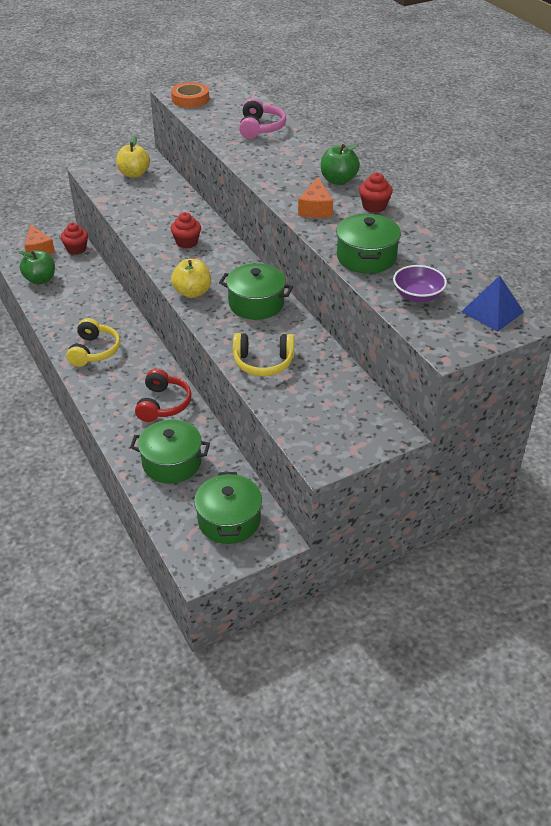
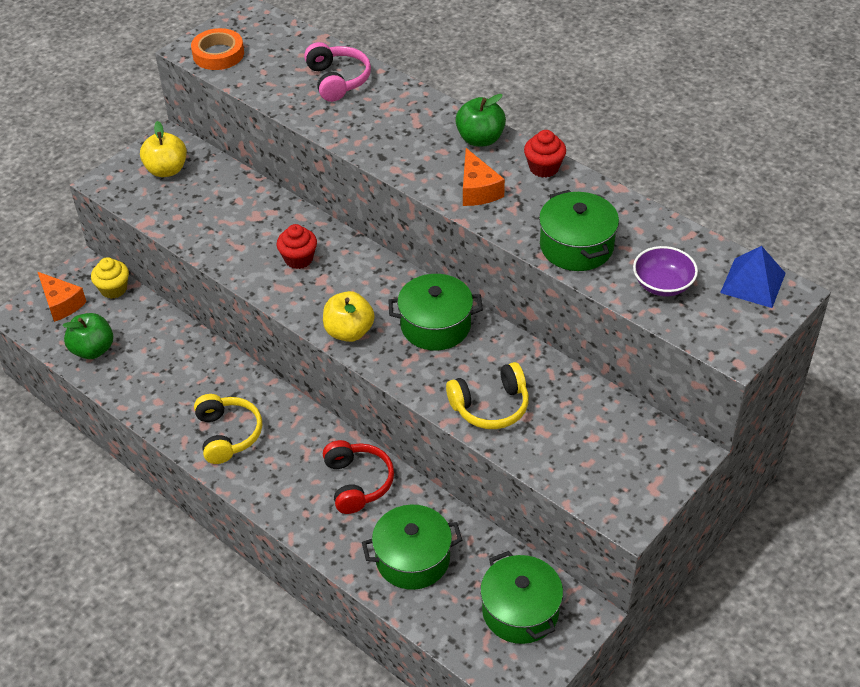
camera: 20 degrees left, 5 degrees up
(76, 249) = (113, 289): red cupcake -> yellow cupcake

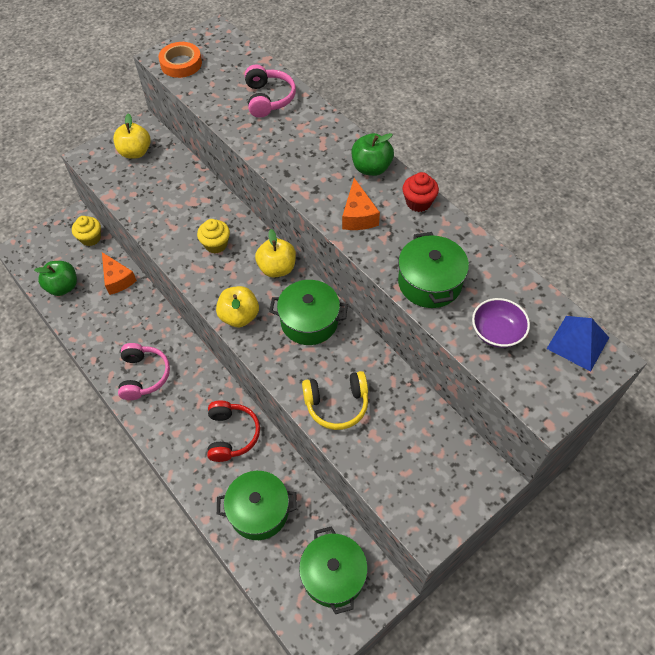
camera: 10 degrees right, 10 degrees up
(61, 303) = (50, 245): orange cheese -> orange cheese (117, 279)
(228, 434) = (144, 375): yellow headphones -> pink headphones
(298, 259) = (216, 244): red cupcake -> yellow cupcake
(381, 275) = (277, 268): none -> yellow apple

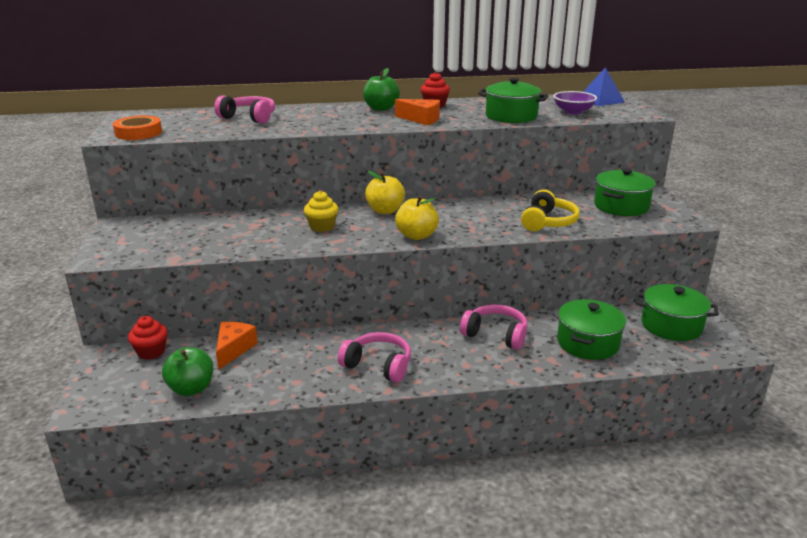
camera: 60 degrees left, 30 degrees down
(90, 238) = (151, 352): yellow cupcake -> red cupcake
(117, 279) = (233, 349): orange cheese -> orange cheese turned 75 degrees counterclockwise
(135, 152) = (143, 235): yellow apple -> none
(232, 435) = (496, 334): red headphones -> pink headphones
(309, 321) = (456, 212): green pot -> green pot (621, 206)

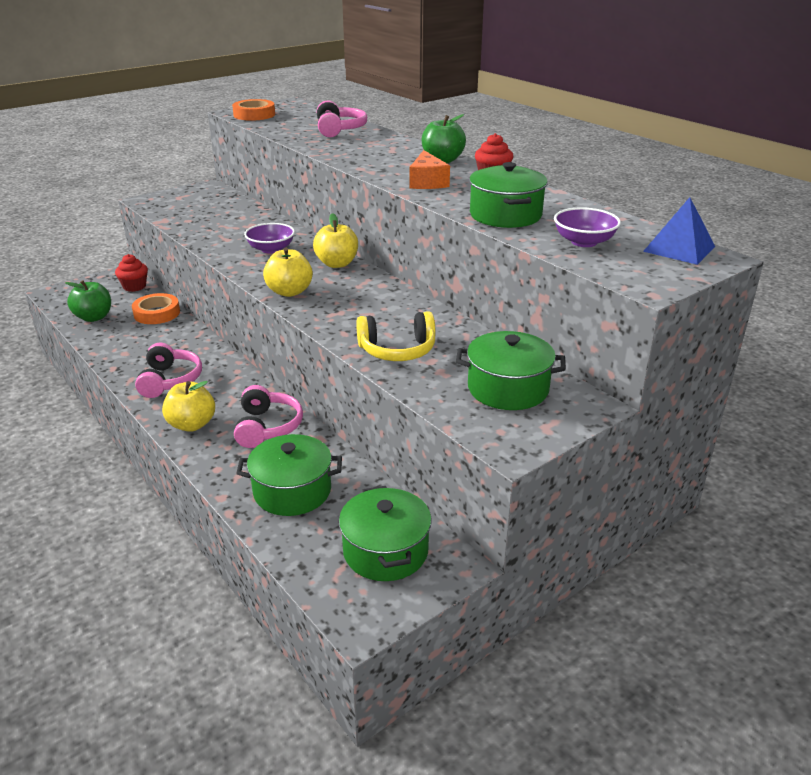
camera: 60 degrees right, 5 degrees up
(233, 349) = (157, 313): orange cheese -> orange tape
(322, 227) = (271, 249): yellow cupcake -> purple bowl
(464, 368) = (192, 424): none -> yellow apple

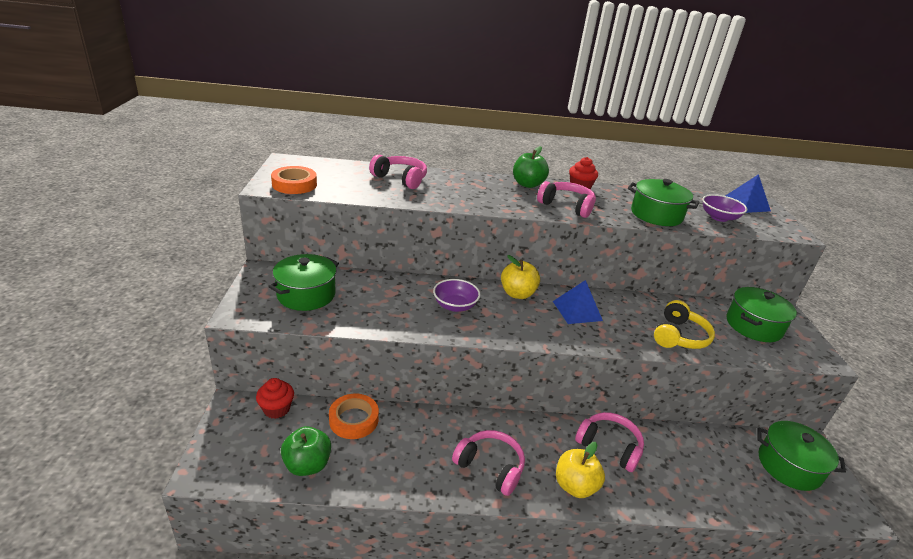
camera: 55 degrees left, 0 degrees up
(289, 292) = (546, 334): yellow apple -> none
(292, 491) = (702, 475): green pot -> green pot (306, 295)
(355, 293) = (577, 310): none -> blue pyramid
(427, 182) = (567, 206): orange cheese -> pink headphones

